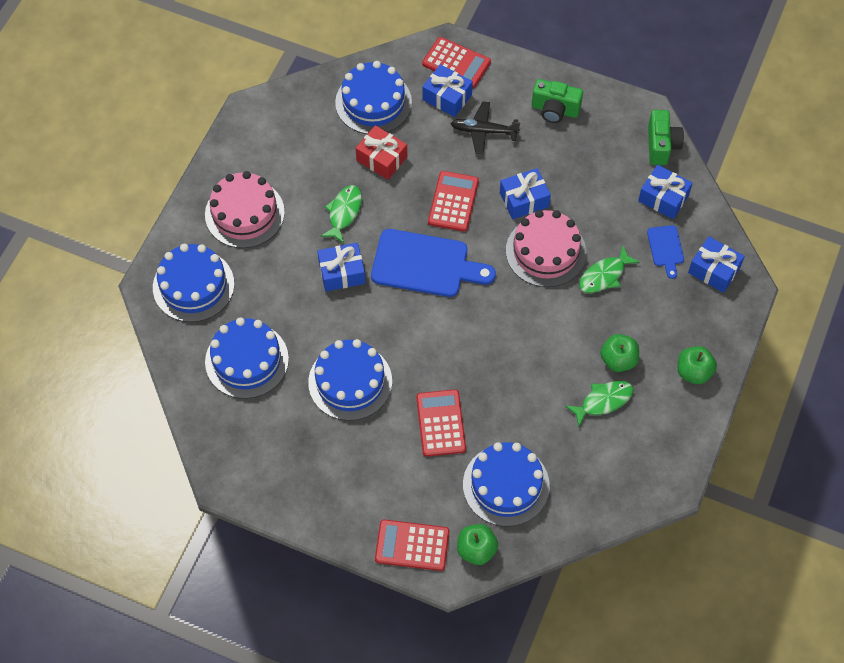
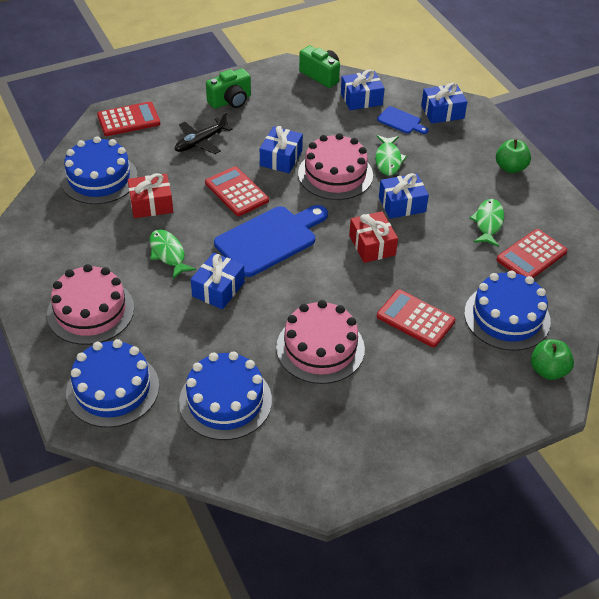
camera: 50 degrees left, 15 degrees down
(350, 382) = (320, 348): blue cake -> pink cake
(412, 545) = (508, 407): red calculator -> red calculator (531, 256)
(447, 97) = (149, 141): blue gift -> blue gift (402, 204)
(490, 337) = (372, 245): none -> red gift
(618, 360) = (463, 195): green apple -> none

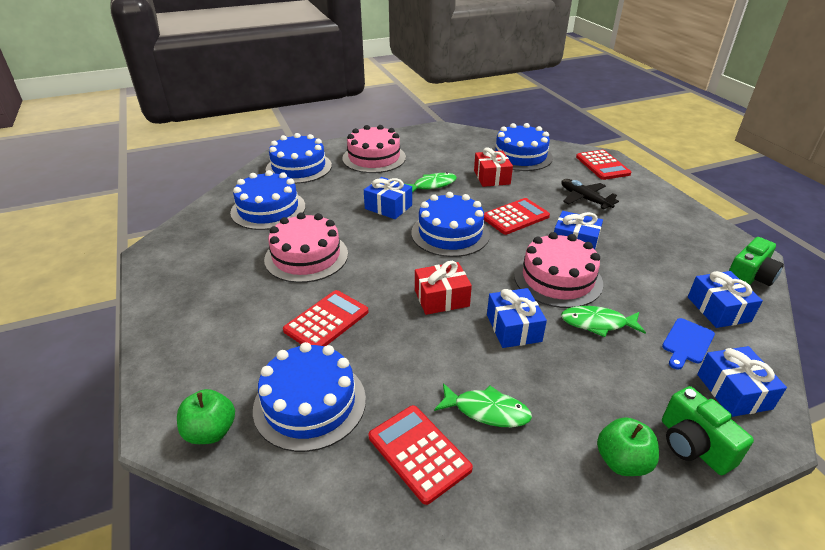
camera: 95 degrees right, 10 degrees down
(230, 101) = (659, 215): green camera -> green camera (693, 445)
(269, 239) = (450, 233): blue cutting board -> blue cake

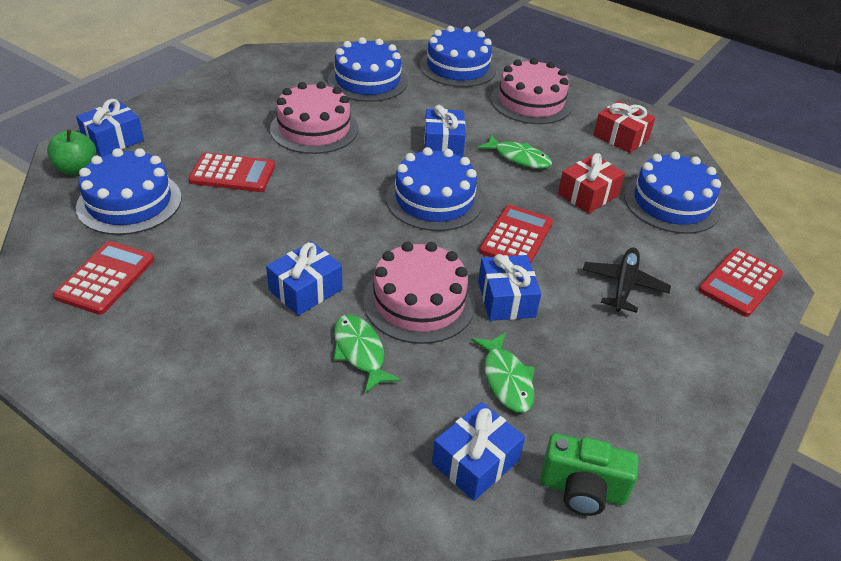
camera: 55 degrees right, 5 degrees up
(441, 298) = (316, 228): red gift -> red gift (620, 137)
(487, 411) = (175, 304): green fish -> green fish (506, 379)
(515, 217) = (516, 237): red calculator -> red calculator turned 90 degrees counterclockwise
(622, 461) = (157, 412): green apple -> none
(687, 343) = (380, 438): blue cutting board -> none
(693, 445) = (207, 466): green camera -> none
(733, 391) = (317, 494): blue gift -> blue gift (113, 140)

